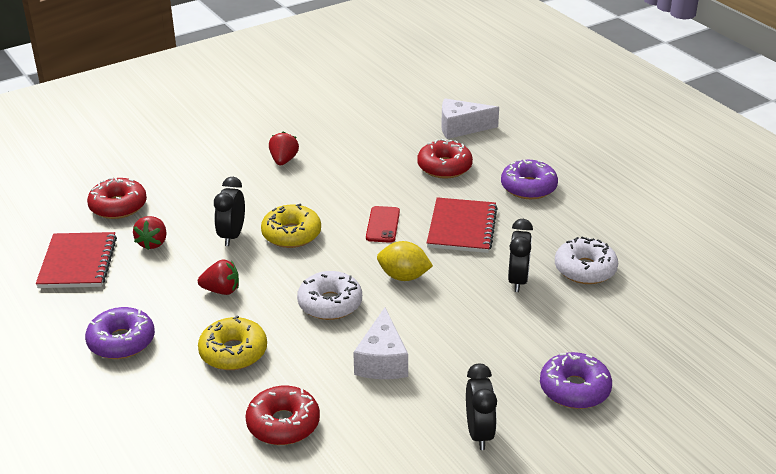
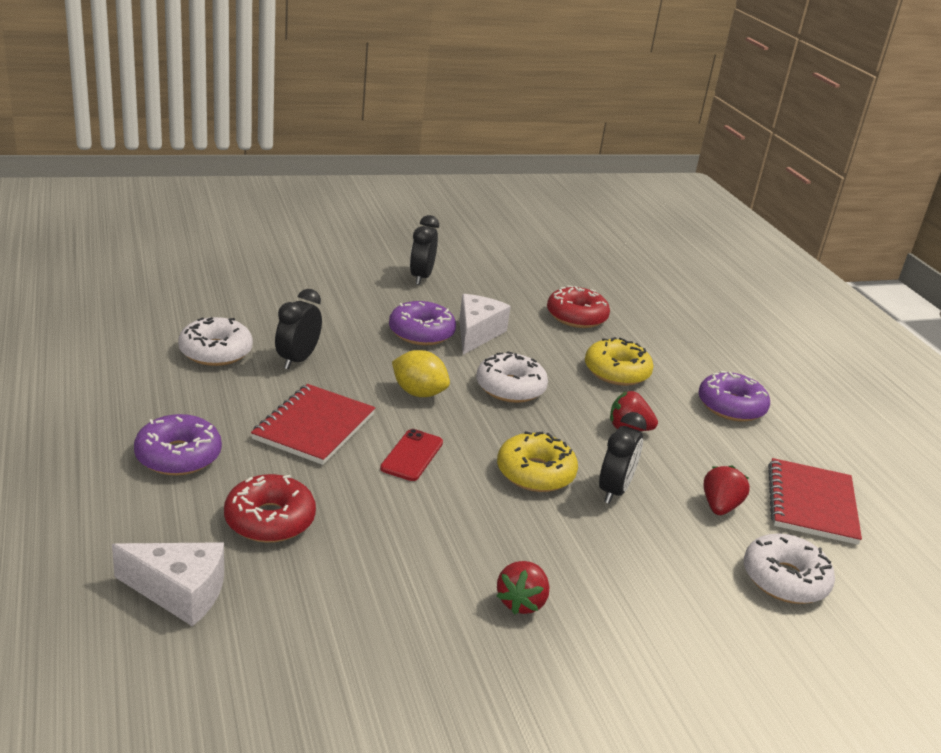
camera: 170 degrees left, 5 degrees down
(118, 206) = (784, 579): red donut -> white donut
(574, 389) = (323, 280): purple donut -> purple donut (421, 333)

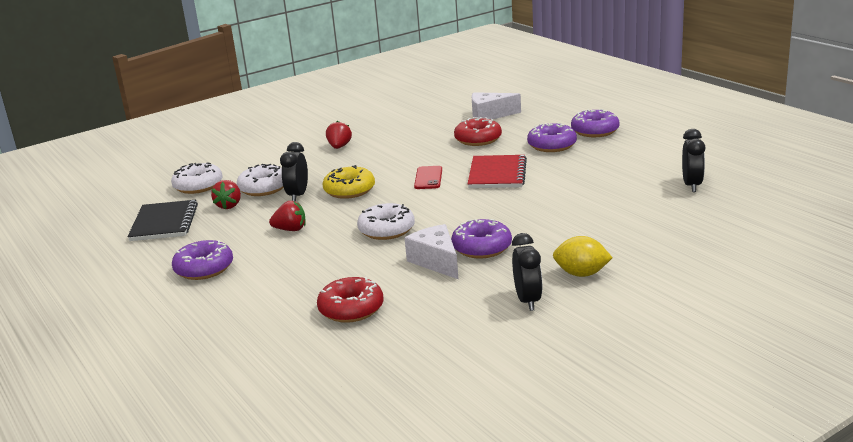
camera: 170 degrees right, 5 degrees down
(75, 463) = (595, 131): none -> purple donut
(215, 352) = (608, 190): white donut -> white donut (263, 188)
(297, 360) = (550, 202): black clock -> black clock (692, 185)
(418, 393) = (450, 208): yellow lemon -> yellow lemon (581, 274)
(476, 333) = (436, 261): white cheese -> white cheese turned 150 degrees clockwise
(616, 372) = (303, 267): yellow donut -> none
(811, 504) = (164, 223): red notebook -> black notebook

